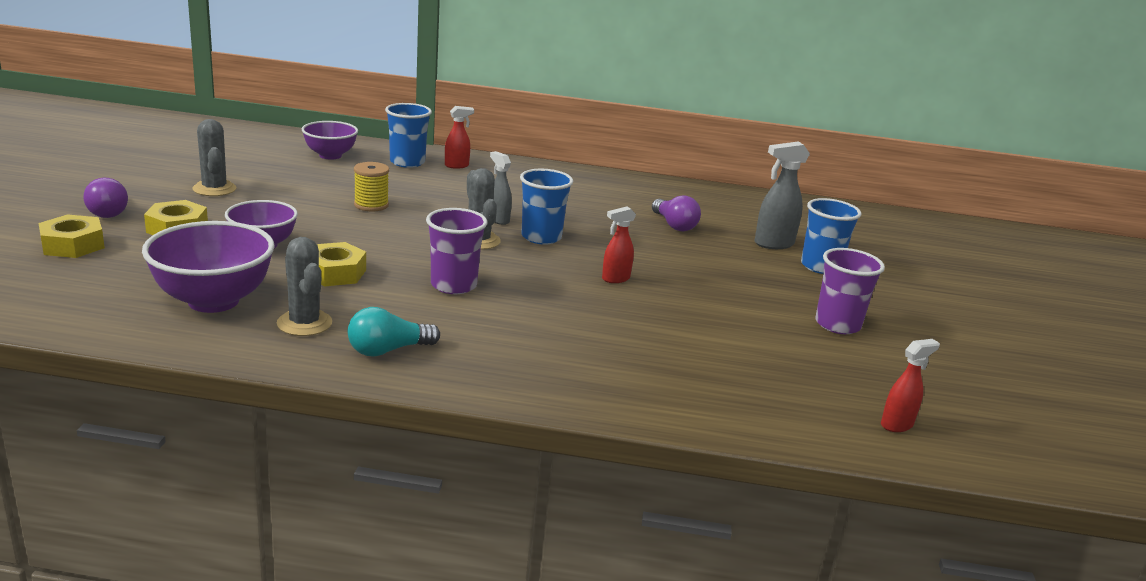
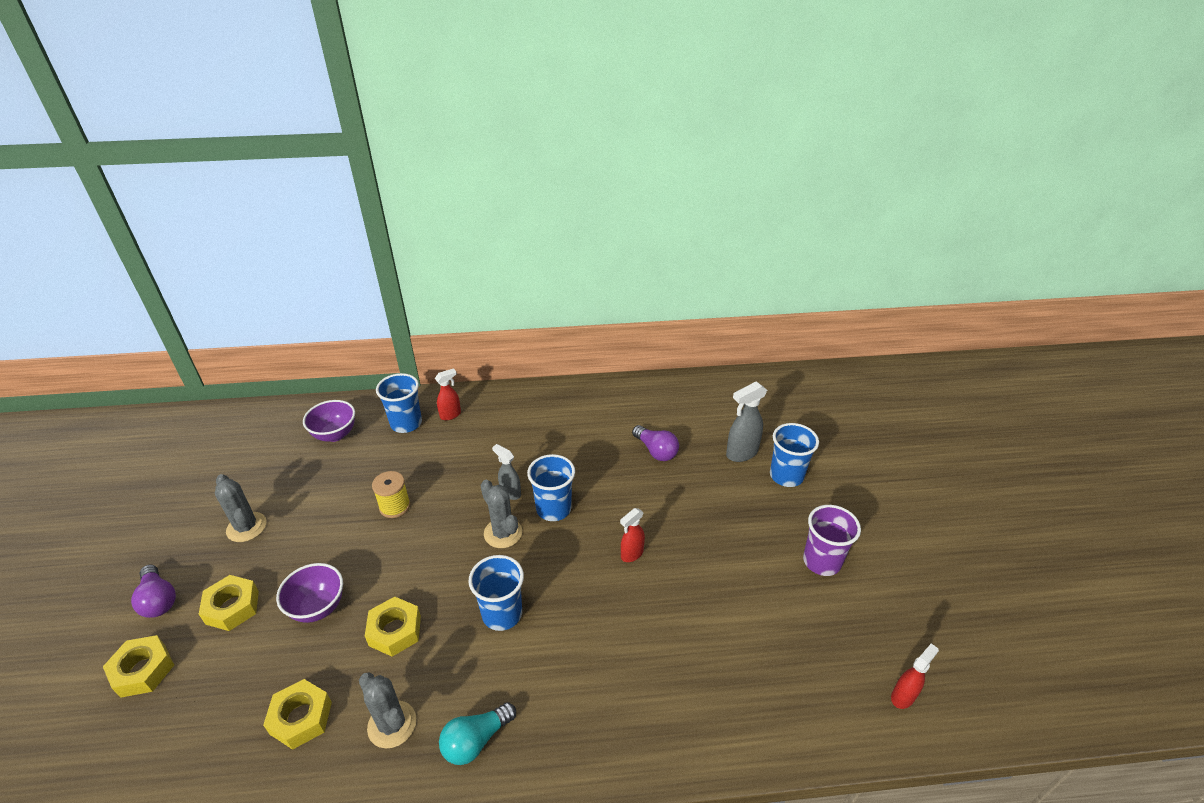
camera: 10 degrees left, 15 degrees up
(213, 301) = (301, 718): purple bowl -> yellow nut
(453, 285) = (502, 614): purple cup -> blue cup

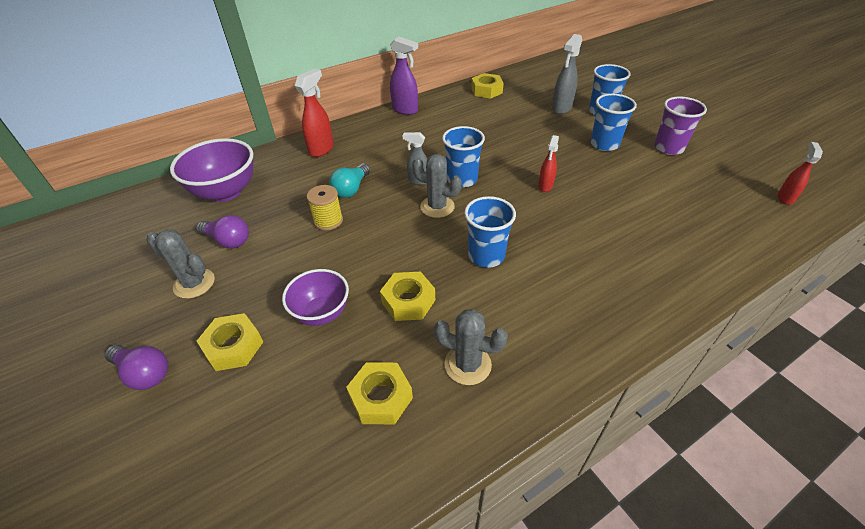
camera: 25 degrees left, 5 degrees up
(143, 670) = (176, 436): yellow nut -> yellow nut (486, 90)
(335, 434) = (226, 192): purple bowl -> purple bowl, size x1.56
(406, 423) = (287, 166): blue cup -> blue cup (604, 144)
(451, 415) = (322, 149): red spray bottle -> red spray bottle, size x1.55
(476, 740) = (546, 343): turquoise light bulb -> turquoise light bulb (351, 189)
(568, 392) = (405, 110): none -> purple spray bottle
(656, 451) = (503, 124): purple light bulb -> purple light bulb (228, 241)

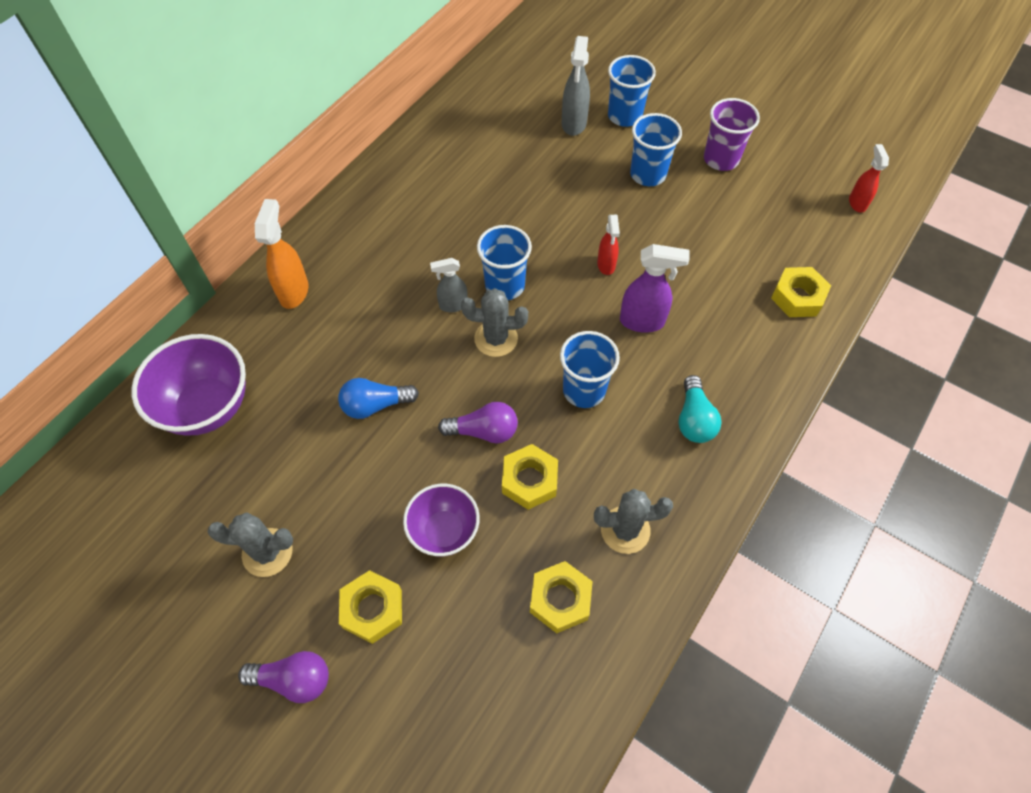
camera: 25 degrees left, 15 degrees up
(228, 241) = (266, 479): purple light bulb -> purple light bulb (484, 431)
(322, 149) = (294, 291): red spray bottle -> orange spray bottle
(328, 221) = (375, 405): yellow spool -> blue light bulb
(351, 189) = (375, 346): turquoise light bulb -> turquoise light bulb (694, 419)
(405, 110) = (369, 183): purple spray bottle -> purple spray bottle (642, 321)
(486, 90) = (462, 114): yellow nut -> yellow nut (797, 297)

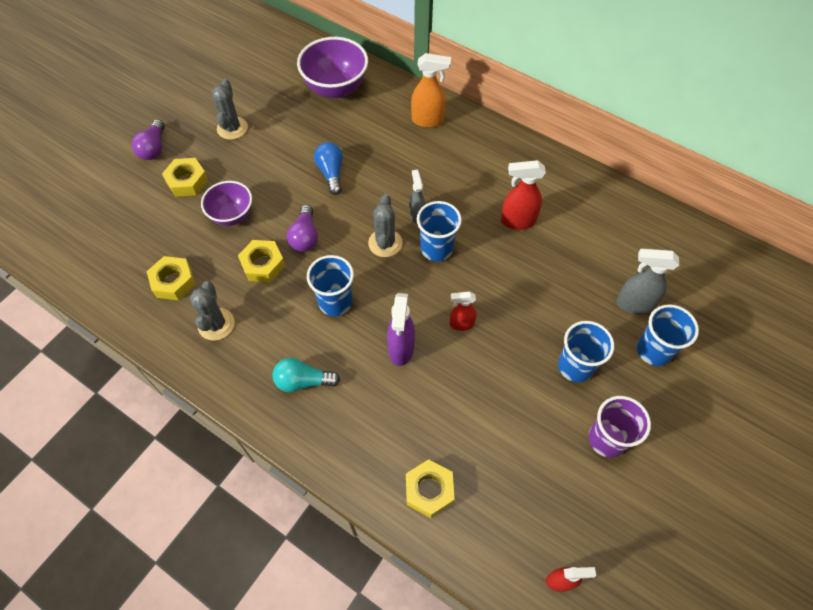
camera: 90 degrees right, 0 degrees up
(467, 208) = (517, 221): none -> red spray bottle

